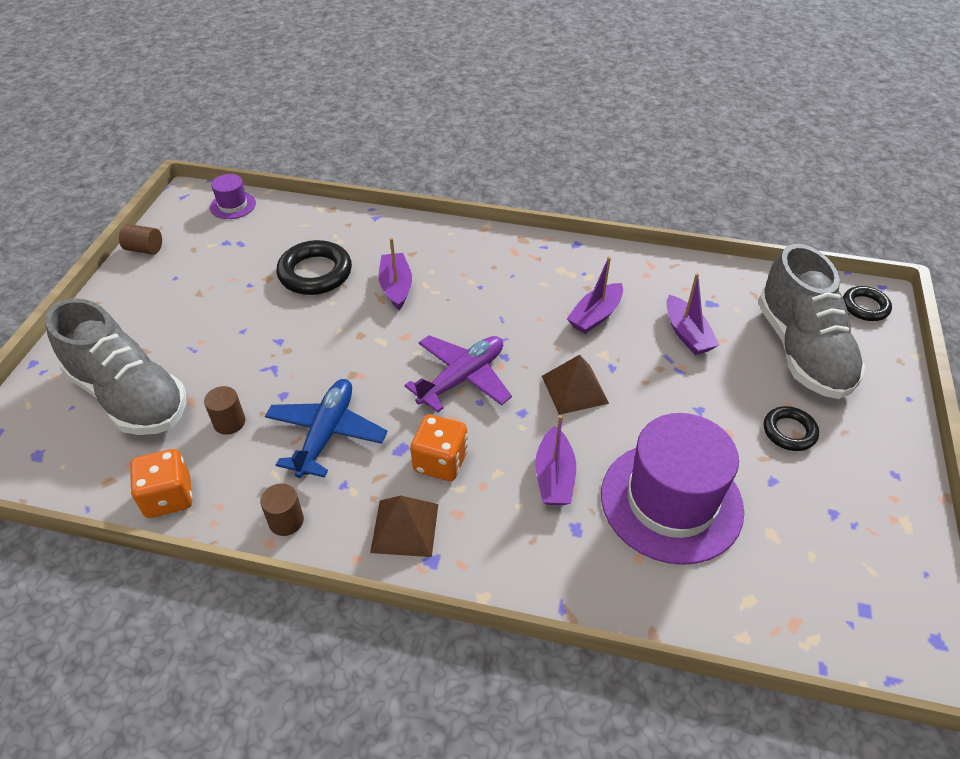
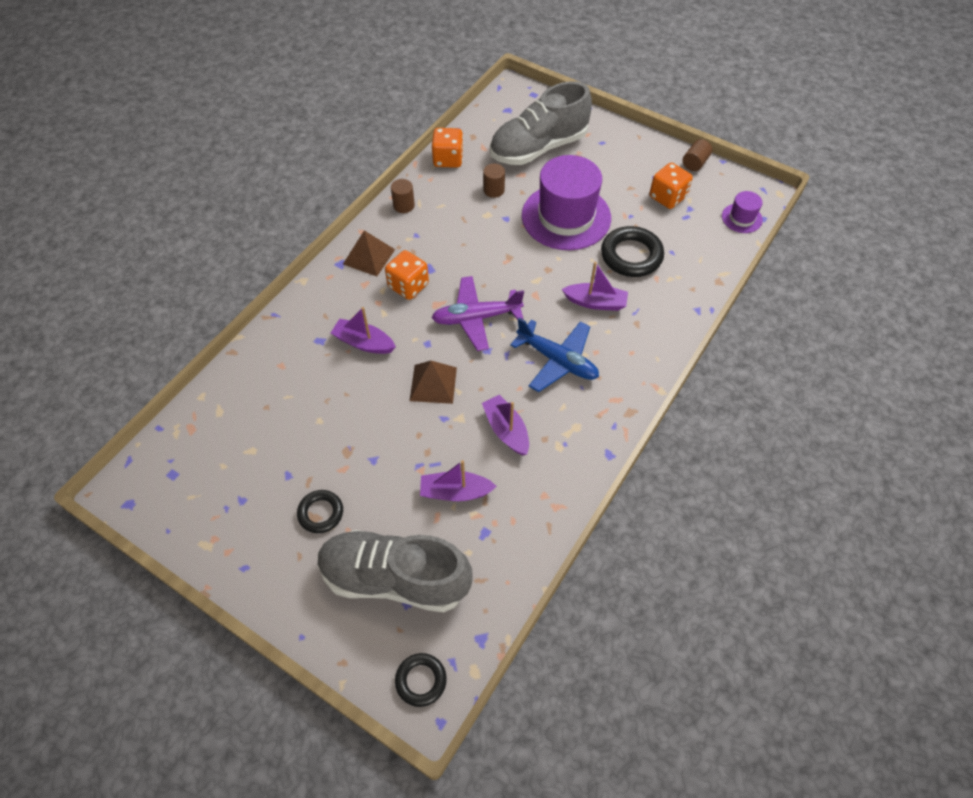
camera: 110 degrees right, 10 degrees up
(210, 261) = (667, 197): none -> orange dice
(326, 434) = (461, 234): blue plane -> blue plane (557, 360)
(462, 378) = (476, 318): purple plane -> purple plane turned 105 degrees clockwise
(671, 501) = (308, 402): purple hat -> purple hat (566, 217)

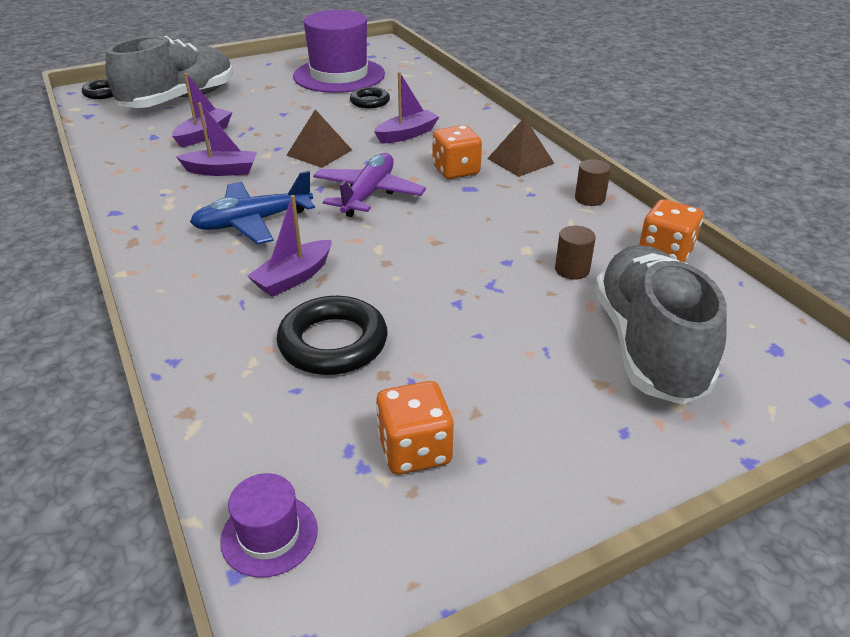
camera: 120 degrees right, 20 degrees down
(321, 513) = (268, 89): black ring -> black ring (370, 101)
(566, 217) = (466, 313): purple hat -> purple hat (339, 75)
(695, 163) = (475, 552): brown cylinder -> none

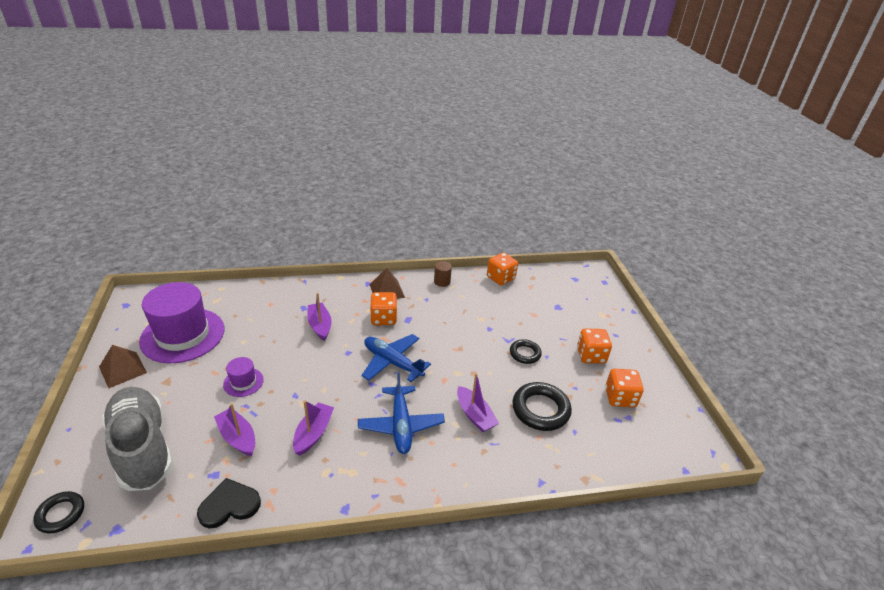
camera: 75 degrees left, 0 degrees up
(116, 152) = (229, 505): none -> black heart
(269, 535) = (665, 455): purple hat -> purple hat (243, 382)
(319, 152) = (318, 374): brown pyramid -> brown pyramid (122, 369)
(368, 194) = (392, 362): purple plane -> blue plane
(370, 101) = (250, 330): black ring -> black ring (525, 353)
(521, 395) = (591, 355): none -> orange dice
(572, 270) = (504, 310): brown cylinder -> none
(648, 346) = (566, 309): grey shoe -> none

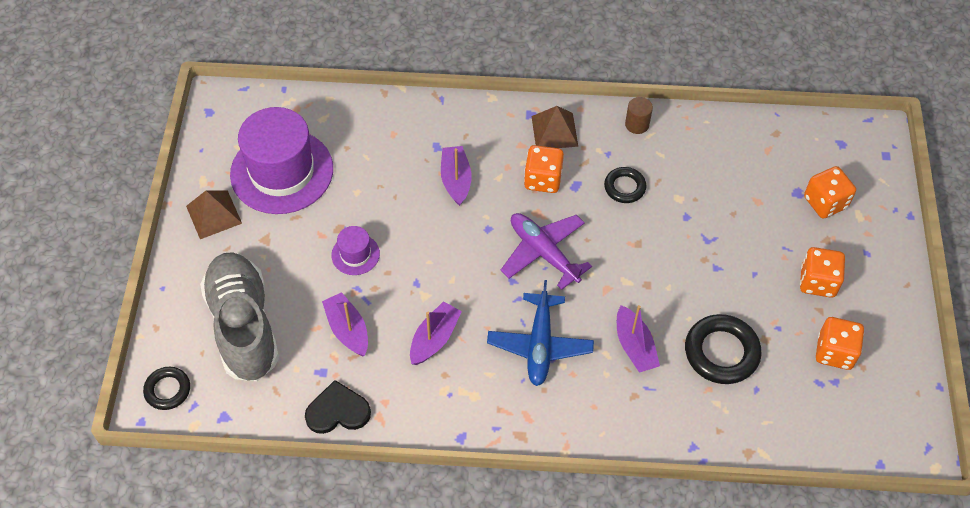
camera: 15 degrees right, 20 degrees up
(392, 362) = (544, 253): blue plane -> purple plane
(500, 278) = (726, 128): orange dice -> orange dice (825, 202)
(525, 353) = (725, 265): black ring -> black ring (624, 187)

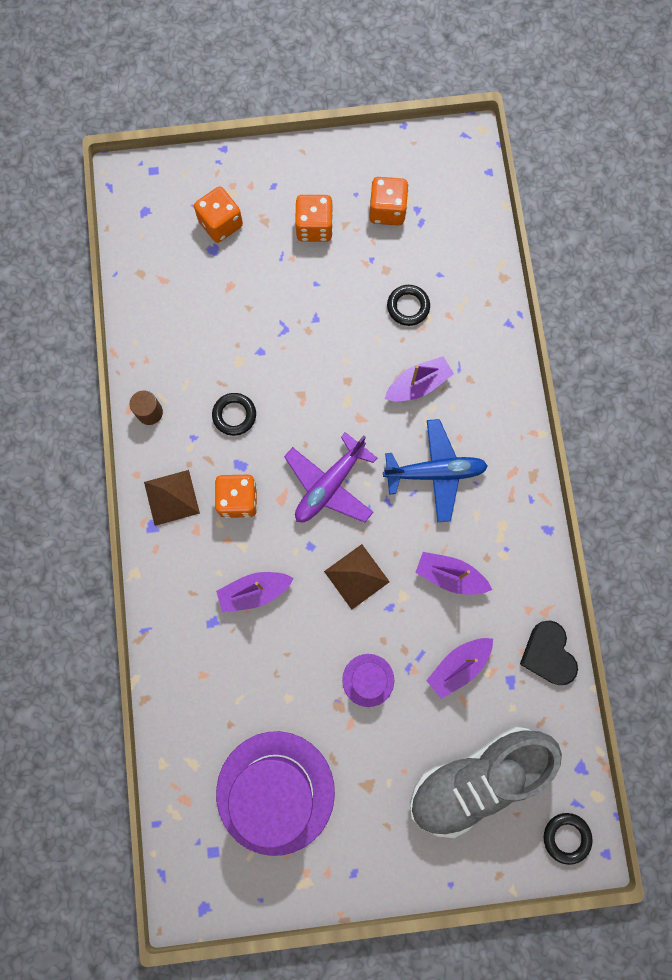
camera: 100 degrees left, 20 degrees up
(214, 214) = (347, 855): brown pyramid -> brown pyramid (357, 576)
(721, 352) = (408, 307): black ring -> black ring, size x0.60

